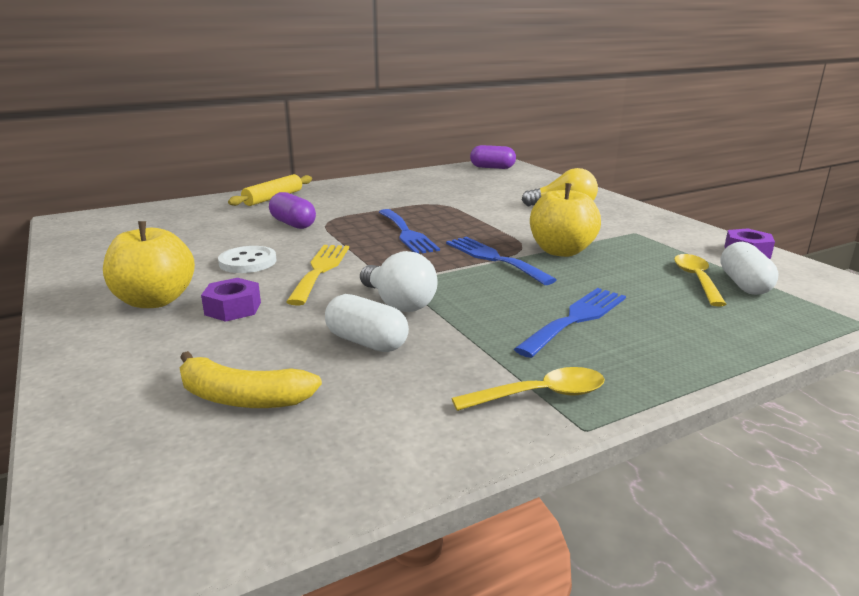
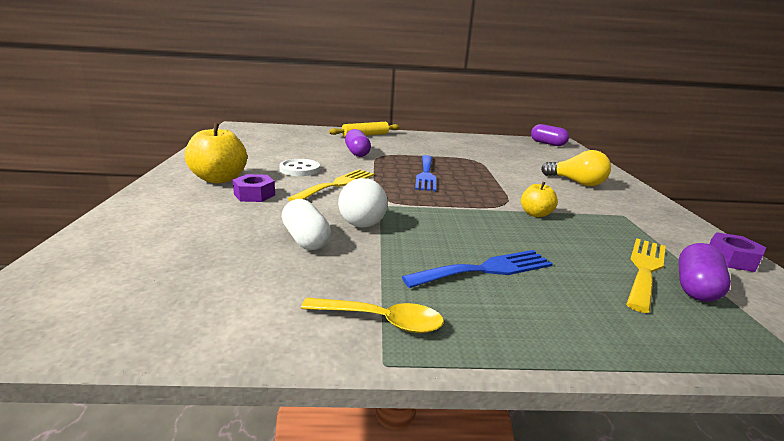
camera: 25 degrees right, 0 degrees up
(242, 398) = (185, 251): yellow banana -> none
(494, 258) = (471, 206): blue fork -> none
(561, 251) = (535, 214): yellow apple -> yellow apple, size x0.56
(696, 280) = (645, 269): yellow spoon -> yellow fork
(744, 284) = (695, 287): white capsule -> purple capsule

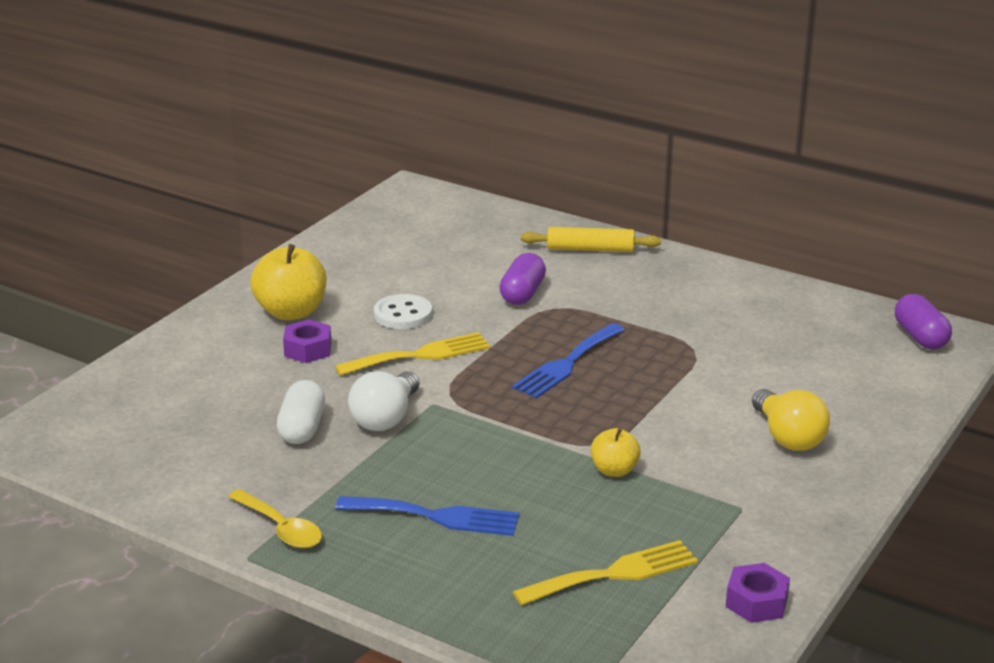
camera: 35 degrees right, 5 degrees up
(695, 287) = (631, 608): purple capsule -> none

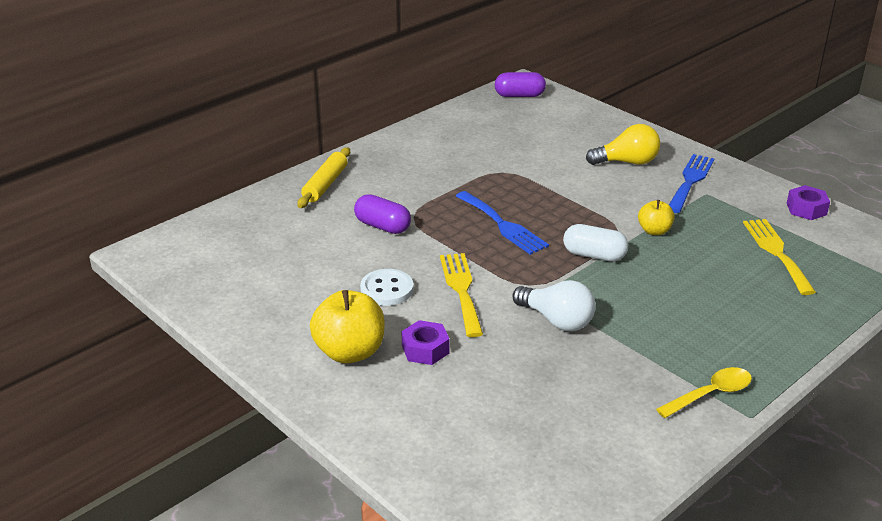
camera: 75 degrees left, 5 degrees up
(302, 428) = (560, 367): white capsule -> white capsule (594, 255)
(436, 516) = (702, 314): blue fork -> blue fork (690, 181)

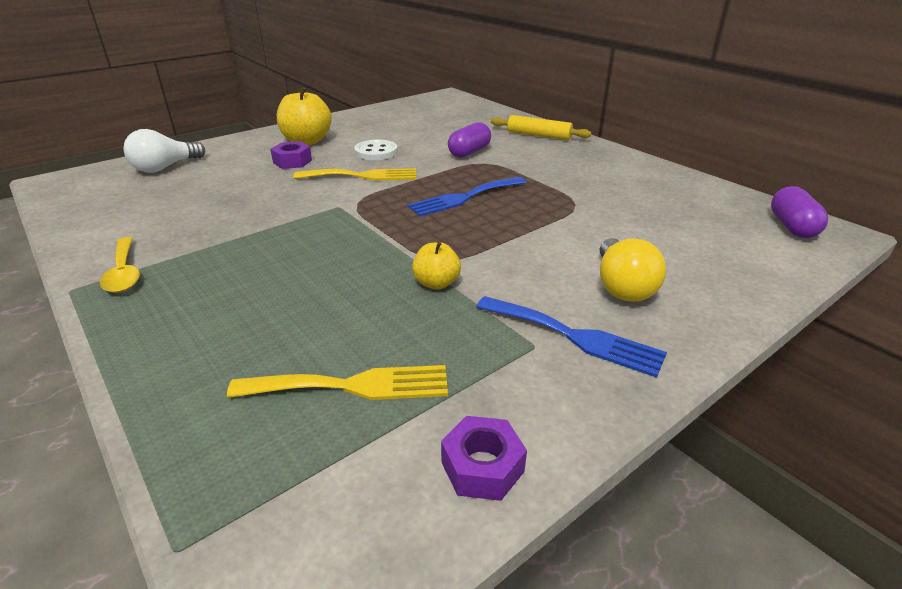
camera: 95 degrees right, 0 degrees up
(556, 320) = (295, 210): white light bulb -> white light bulb (165, 167)
(594, 255) = (394, 238): white capsule -> none

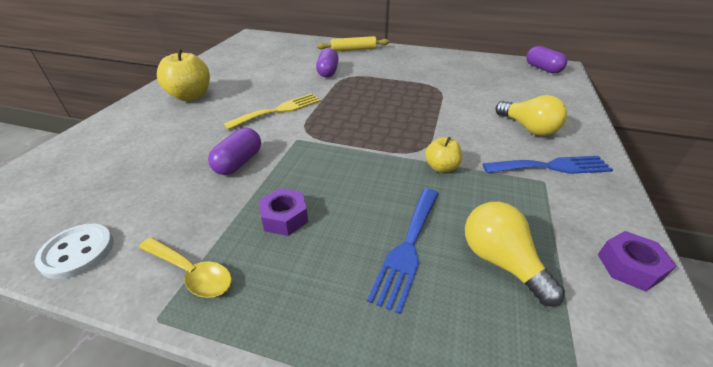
camera: 35 degrees left, 5 degrees up
(165, 167) = (78, 160): white light bulb -> none
(264, 209) = (239, 162): none -> purple capsule
(292, 161) = (203, 116): purple nut -> purple nut (284, 217)
(352, 386) = (501, 261): yellow fork -> yellow light bulb
(376, 152) = (262, 89): white button -> white button (78, 252)
(464, 197) = (371, 104): blue fork -> blue fork (408, 248)

